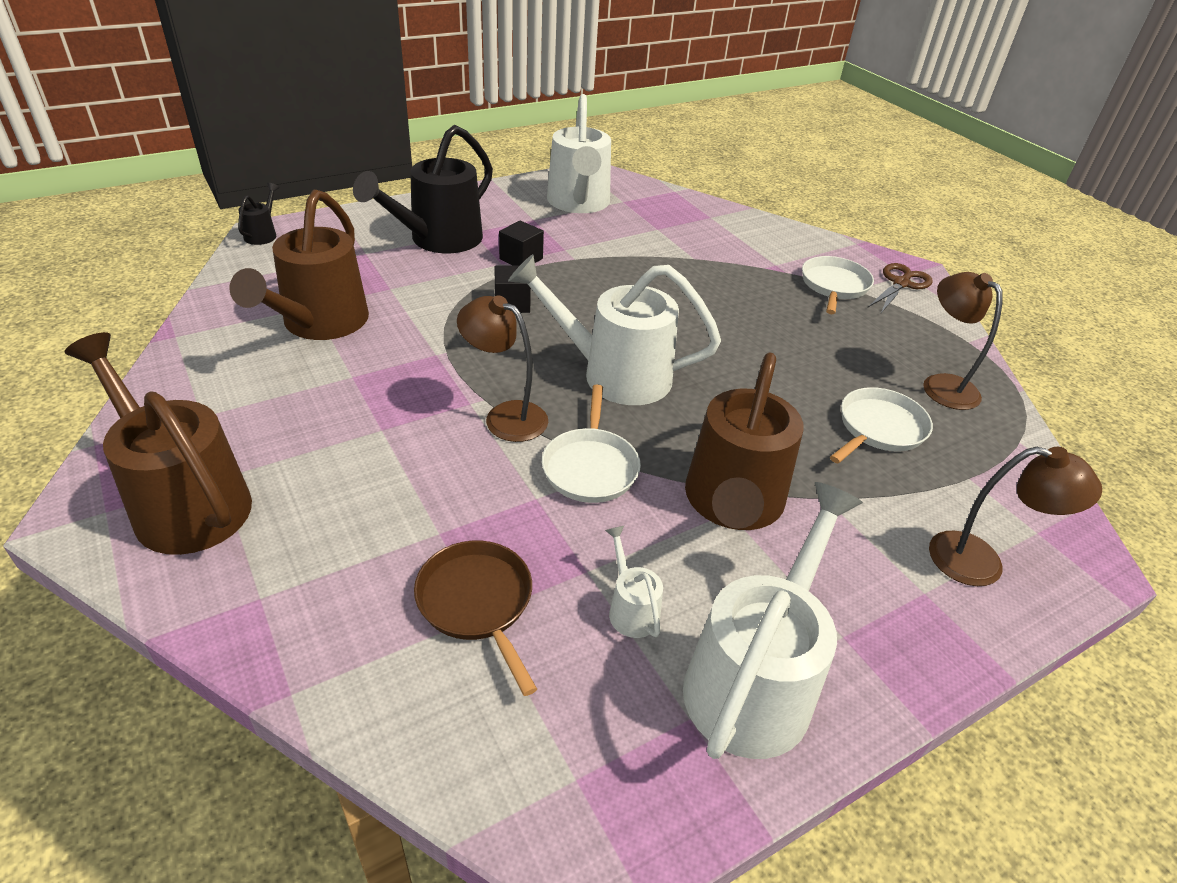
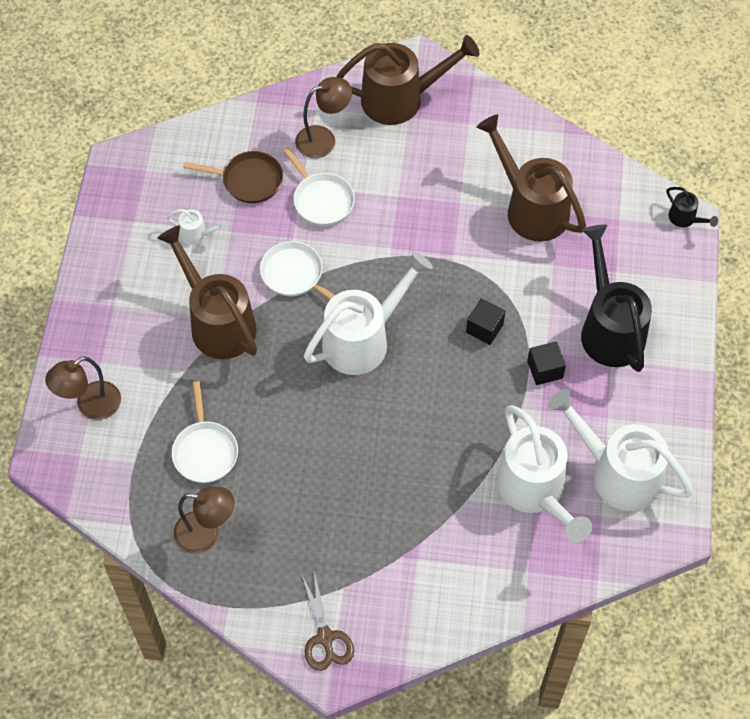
camera: 130 degrees right, 20 degrees up
(505, 416) = (366, 259): brown lamp -> brown lamp (323, 139)
(755, 678) = (127, 256): white watering can -> white watering can (535, 492)
(834, 286) = (358, 576): white pan -> white pan (321, 200)

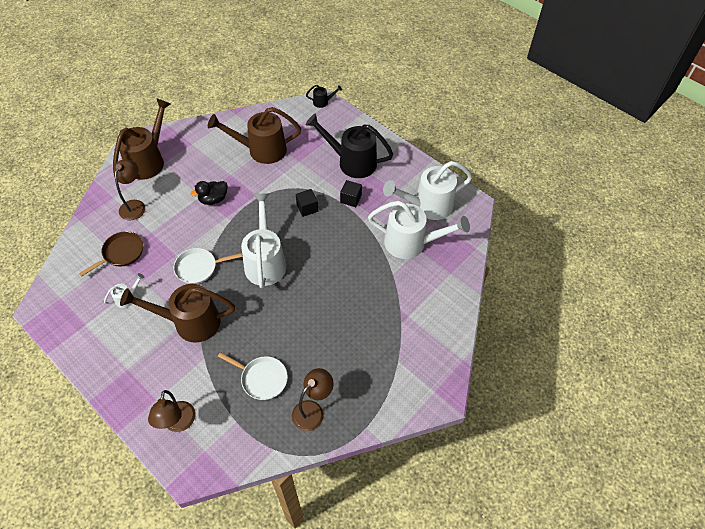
camera: 55 degrees left, 5 degrees down
(321, 200) = (168, 228): white pan -> none
(325, 637) = (420, 388): brown scissors -> none
(405, 214) = (213, 199): none -> black duck

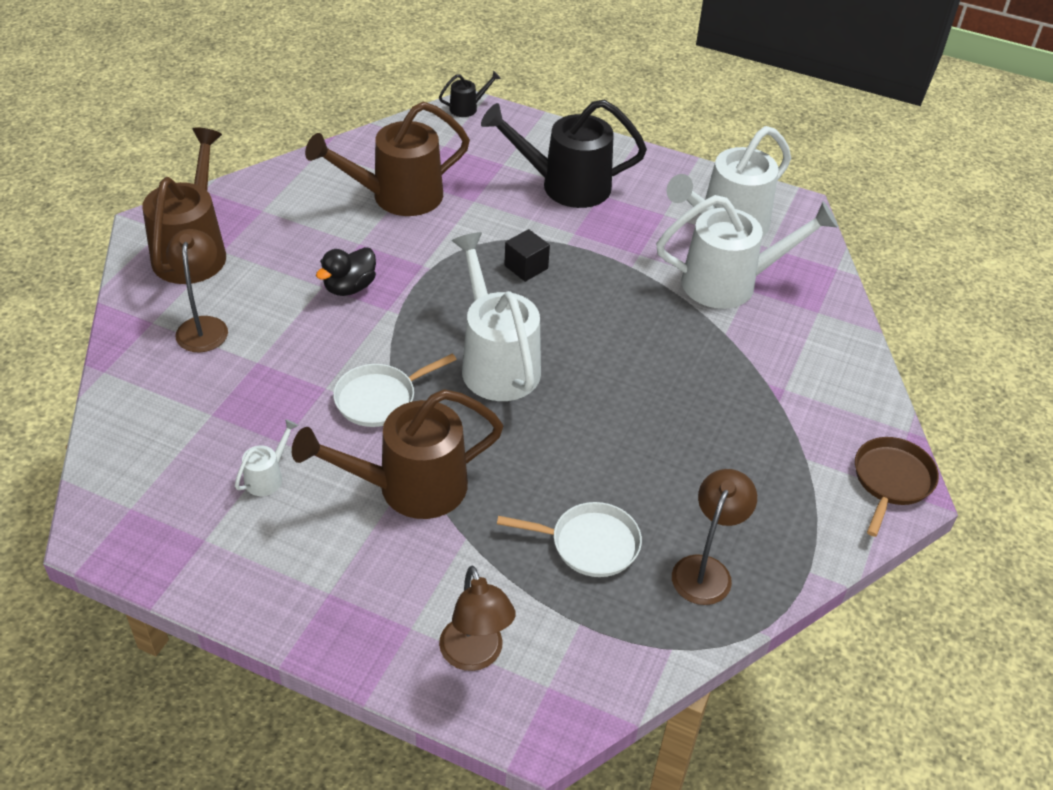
camera: 20 degrees left, 10 degrees down
(121, 253) = (217, 407): brown pan -> brown pan (891, 481)
(351, 199) = (594, 239): black cube -> none

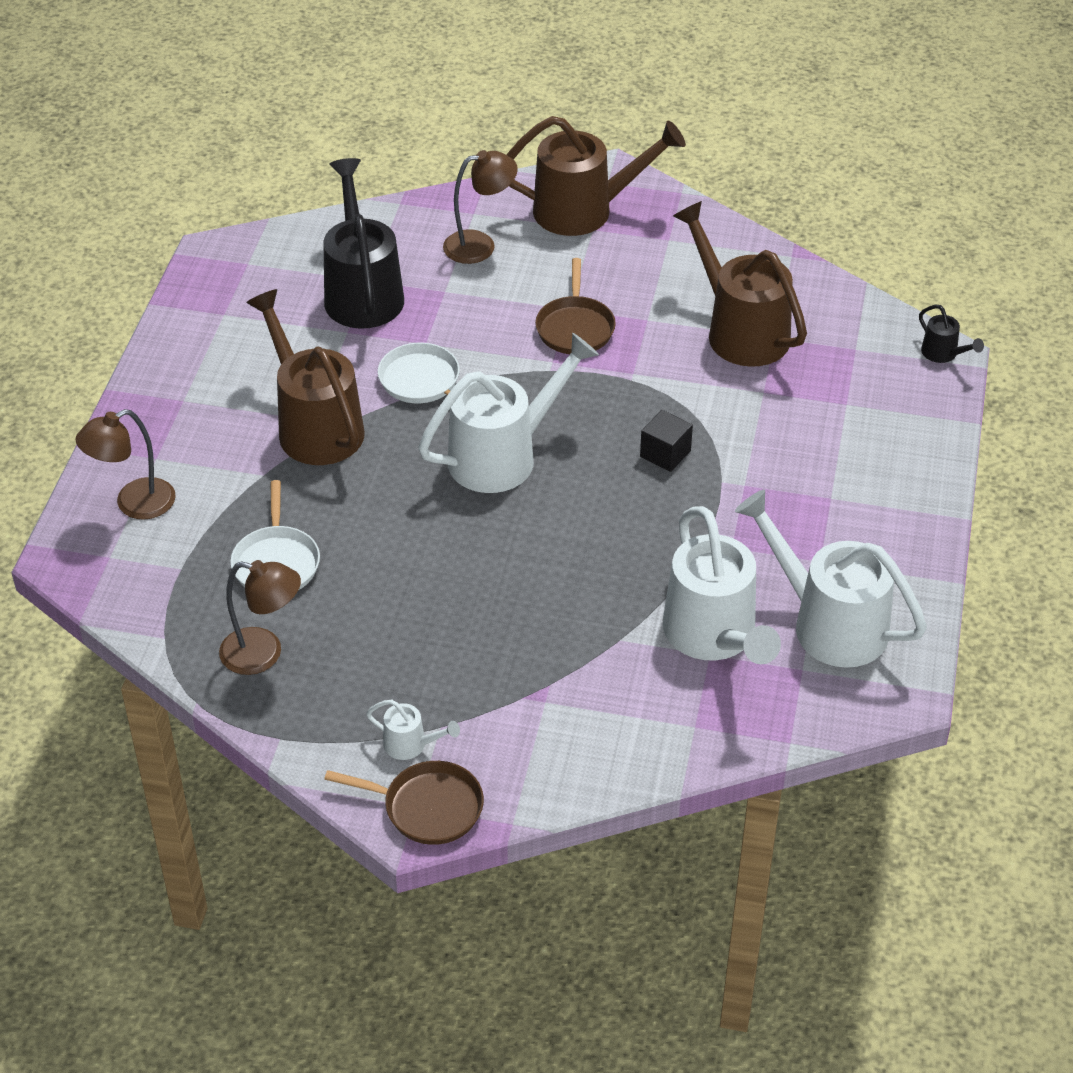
camera: 80 degrees right, 0 degrees up
(268, 476) = (303, 333): white watering can -> white watering can (411, 745)
(349, 287) = (575, 327): black duck -> brown pan
(564, 185) = (832, 463): black watering can -> black watering can (362, 291)

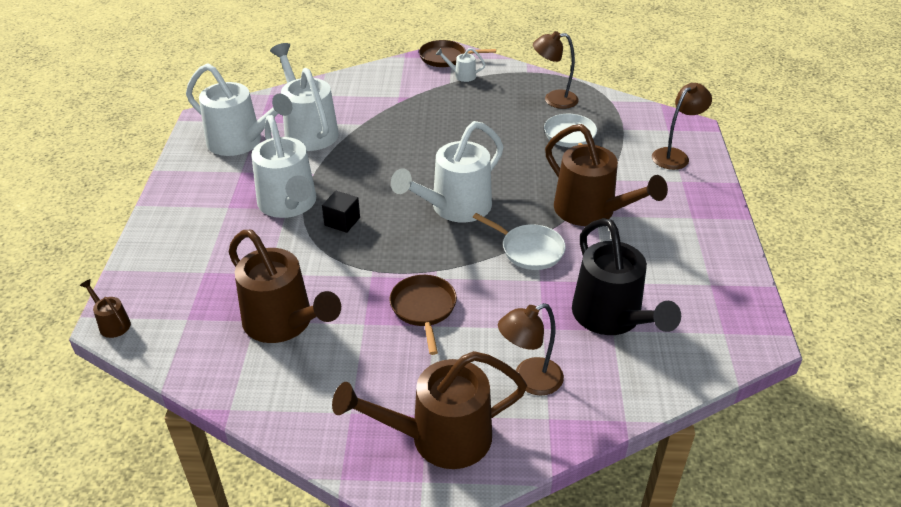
camera: 170 degrees right, 5 degrees down
(741, 489) = (289, 205): none -> white watering can
(943, 354) = (112, 323): black watering can -> brown watering can

